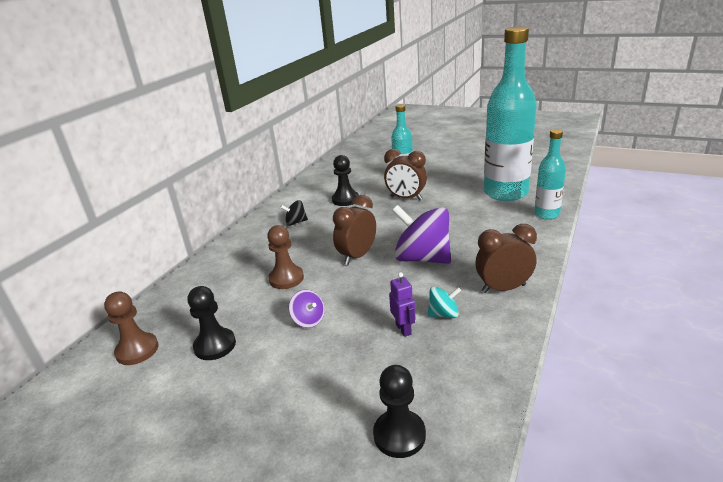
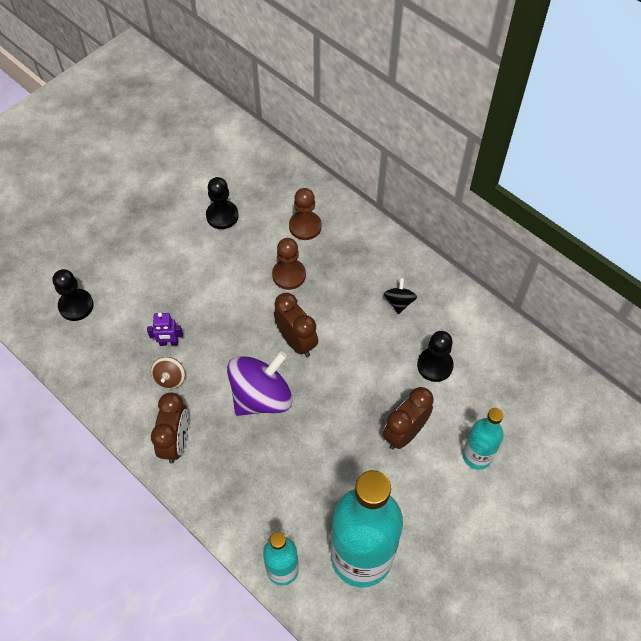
camera: 105 degrees right, 30 degrees up
(137, 350) = (244, 169): brown pawn -> brown pawn (305, 226)
(308, 320) = (218, 280): purple spinning top -> none
(443, 314) = (170, 378): turquoise spinning top -> brown spinning top

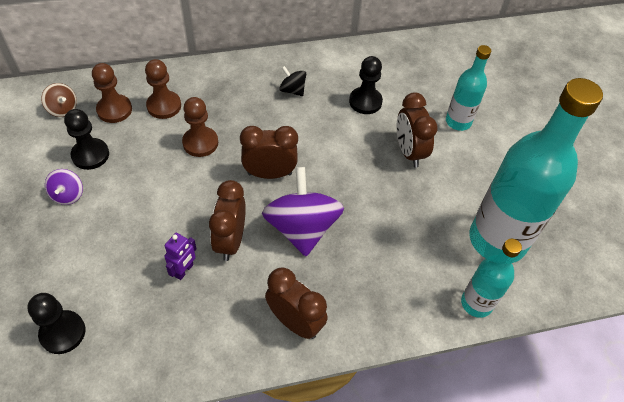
camera: 60 degrees left, 5 degrees down
(170, 378) = (223, 290): brown spinning top -> brown spinning top (63, 109)
(179, 229) = (68, 195): none -> purple spinning top
(214, 355) = (230, 241): none -> brown clock
(274, 199) = (114, 110): none -> brown pawn

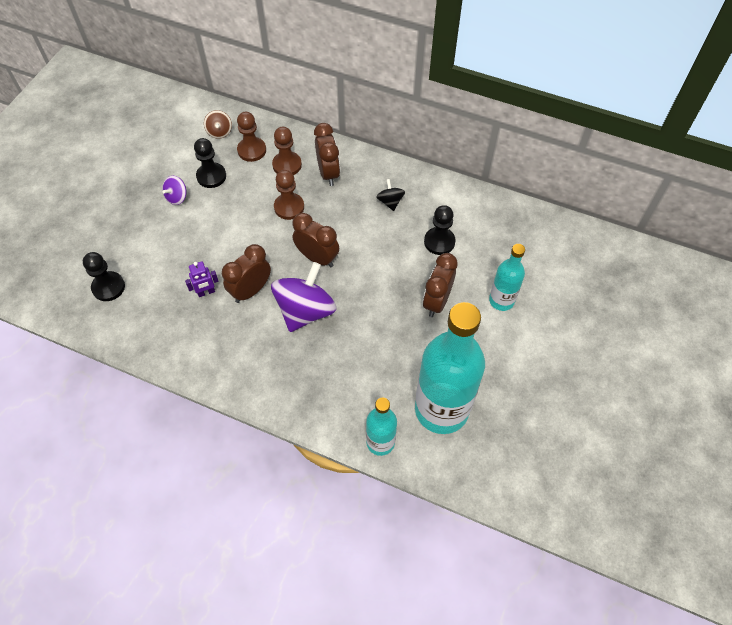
camera: 40 degrees right, 5 degrees up
(295, 322) = (246, 371): brown clock -> brown clock (328, 173)

